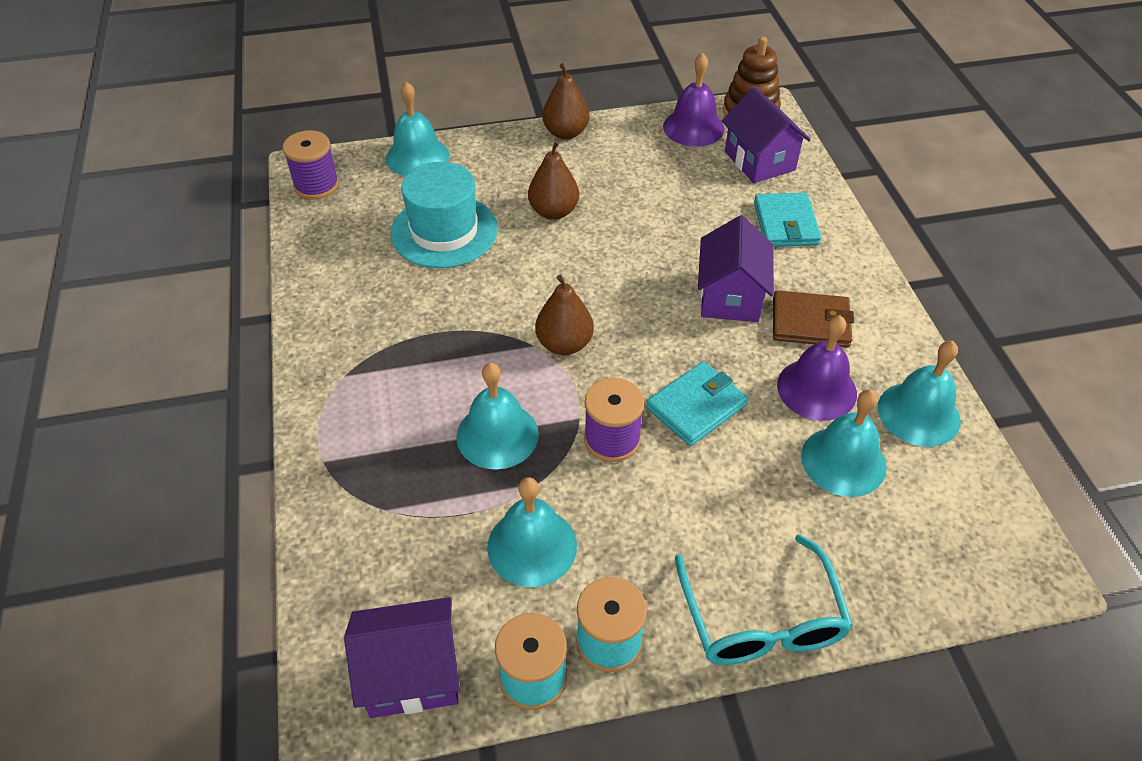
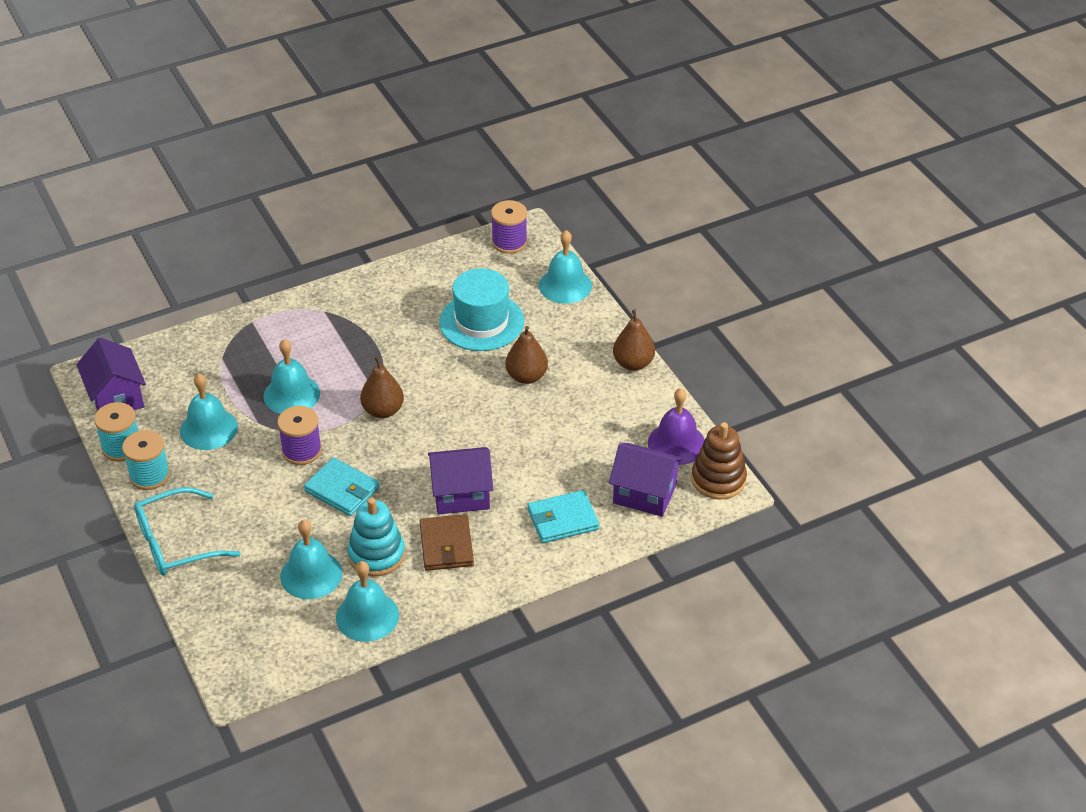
camera: 75 degrees right, 5 degrees down
(759, 161) = (644, 494): purple house -> purple house turned 60 degrees clockwise
(816, 389) = (376, 555): purple bell -> turquoise stacking toy

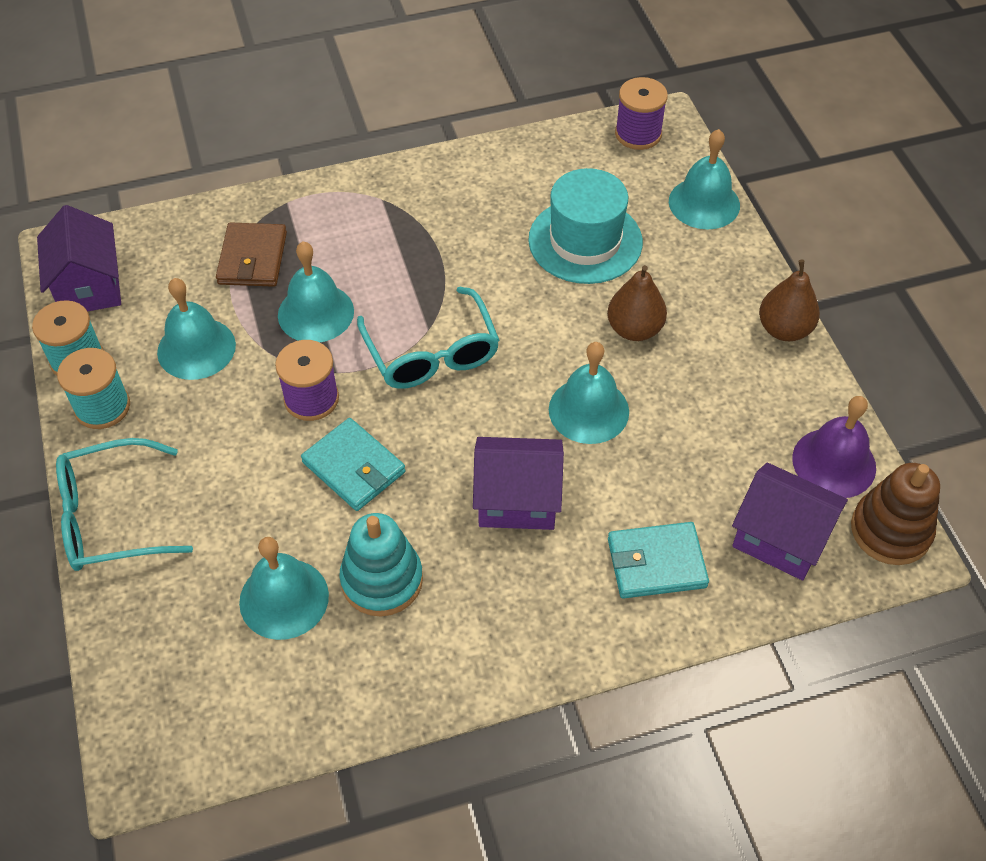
camera: 10 degrees right, 10 degrees up
(367, 616) = (349, 682): turquoise bell -> turquoise bell (588, 410)
(383, 410) = (432, 353): brown pear -> turquoise glasses
(446, 545) = (483, 580): brown wallet -> brown wallet (252, 258)

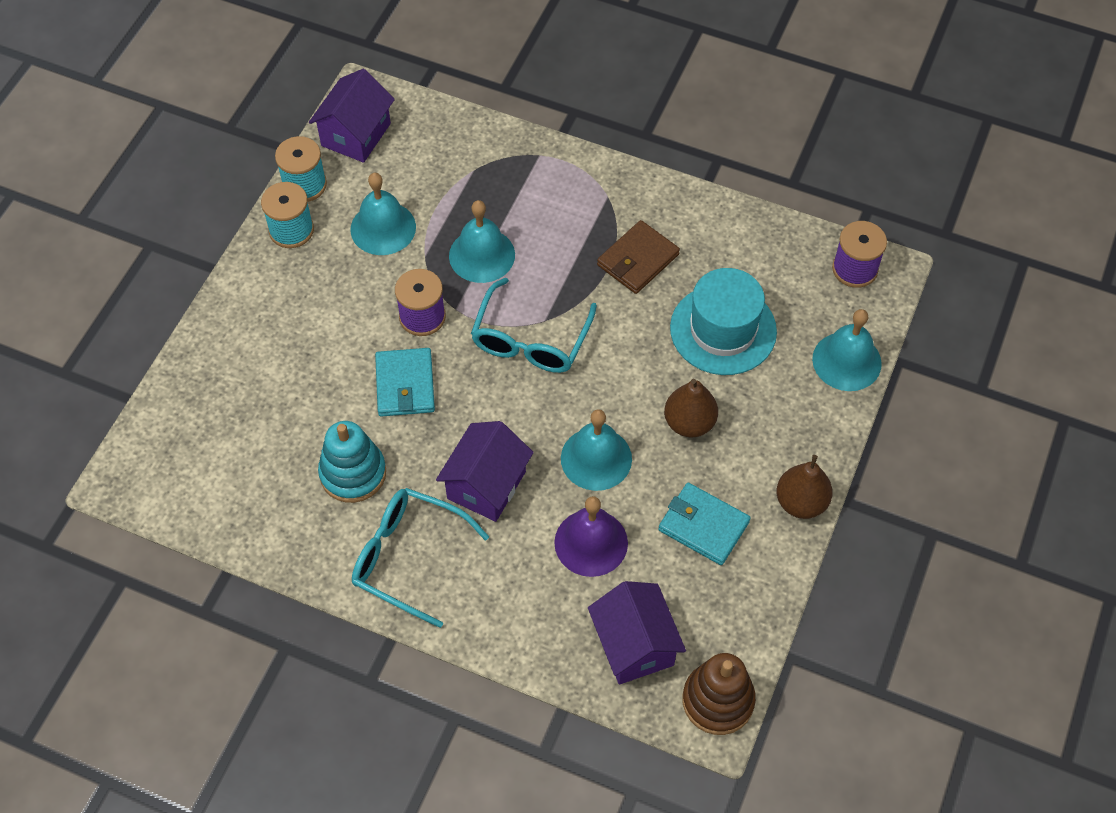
camera: 40 degrees right, 5 degrees up
(110, 517) = (233, 311): turquoise glasses -> turquoise glasses (407, 557)
(252, 258) = (477, 184): brown wallet -> brown wallet (637, 260)
(284, 598) = (285, 440): turquoise bell -> none
(517, 500) = (486, 485): purple house -> purple house turned 75 degrees clockwise
(656, 563) = (534, 596): turquoise wallet -> turquoise wallet (703, 526)
(834, 463) = (730, 624): purple bell -> purple bell (591, 542)

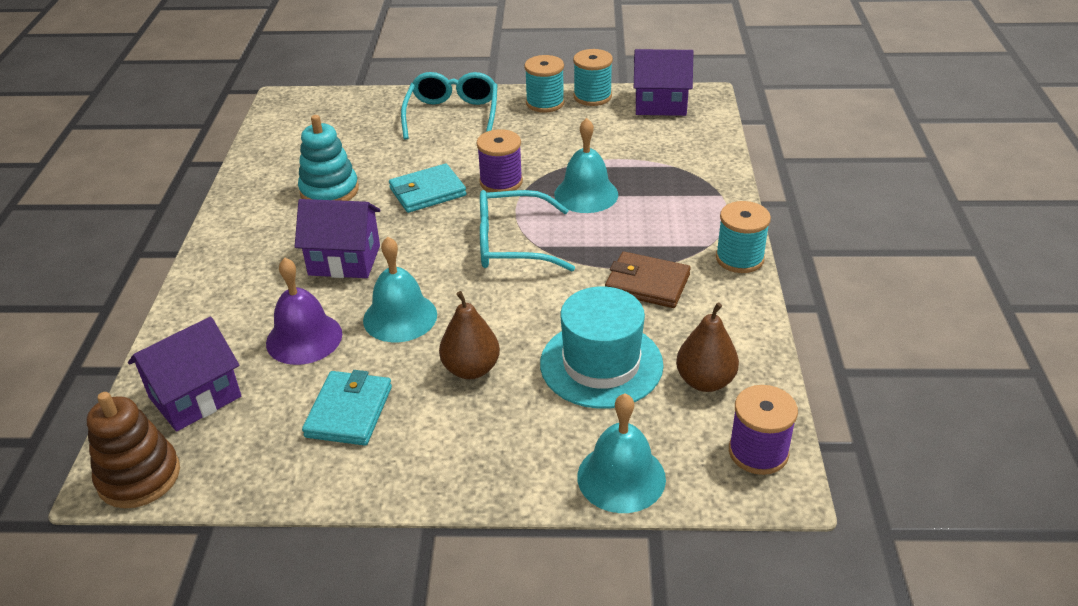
camera: 70 degrees right, 20 degrees down
(383, 228) = (577, 140): turquoise bell -> none
(407, 557) = (257, 238): turquoise glasses -> turquoise glasses (452, 115)
(636, 182) = (739, 258): none -> turquoise spool
(801, 502) = (407, 484): brown pear -> brown pear (705, 381)

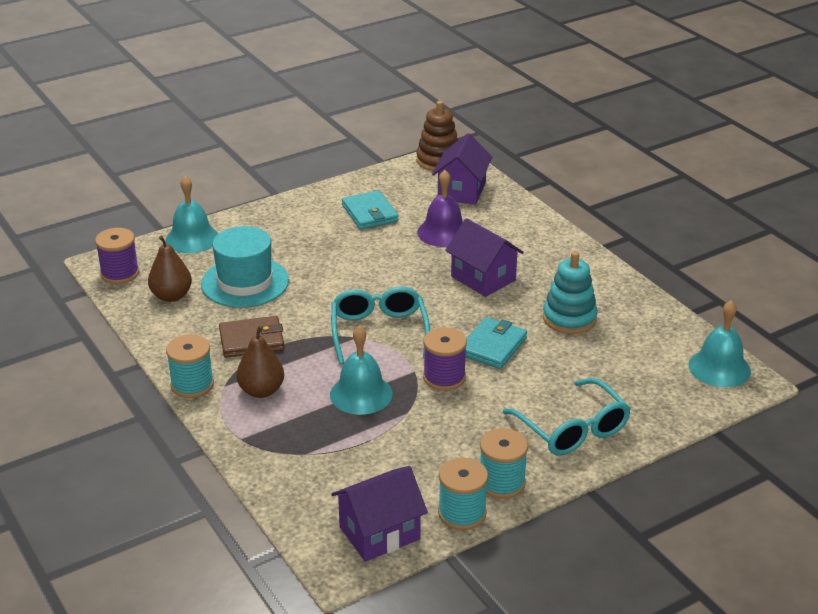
camera: 145 degrees right, 5 degrees down
(344, 260) = (483, 278): purple house -> purple house turned 75 degrees clockwise
(400, 317) = (400, 262): turquoise bell -> turquoise bell (719, 368)
(471, 369) = (323, 253): brown pear -> brown pear (261, 391)
(511, 244) = (379, 331): turquoise glasses -> turquoise glasses turned 60 degrees counterclockwise

